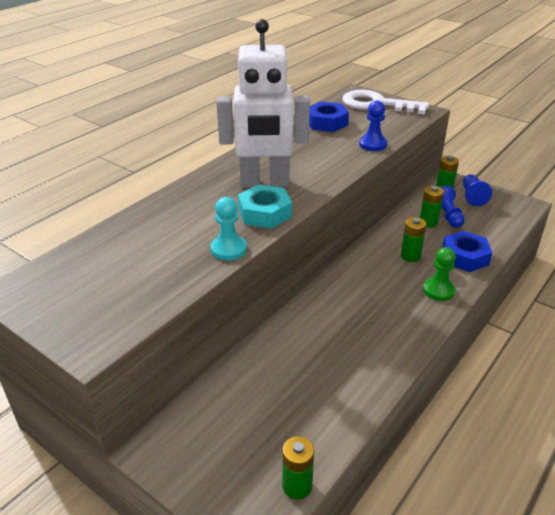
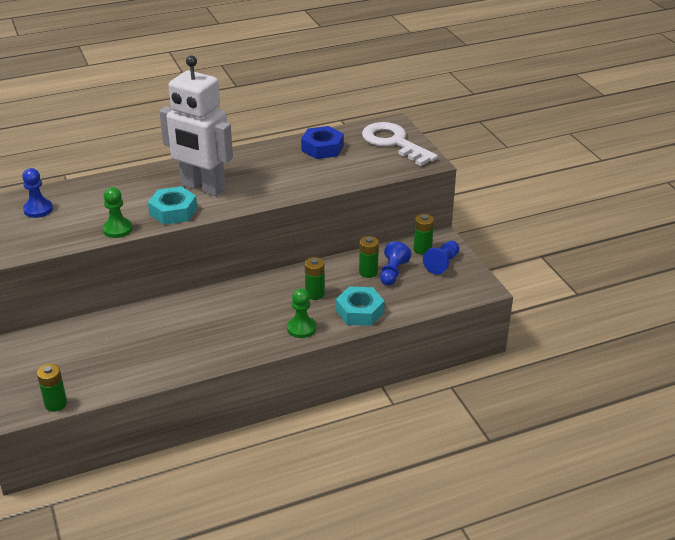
camera: 30 degrees right, 0 degrees up
(228, 249) = (117, 229): turquoise pawn -> green pawn
(373, 144) = (333, 181): blue pawn -> blue pawn (38, 209)
(465, 257) = (360, 311): blue nut -> turquoise nut

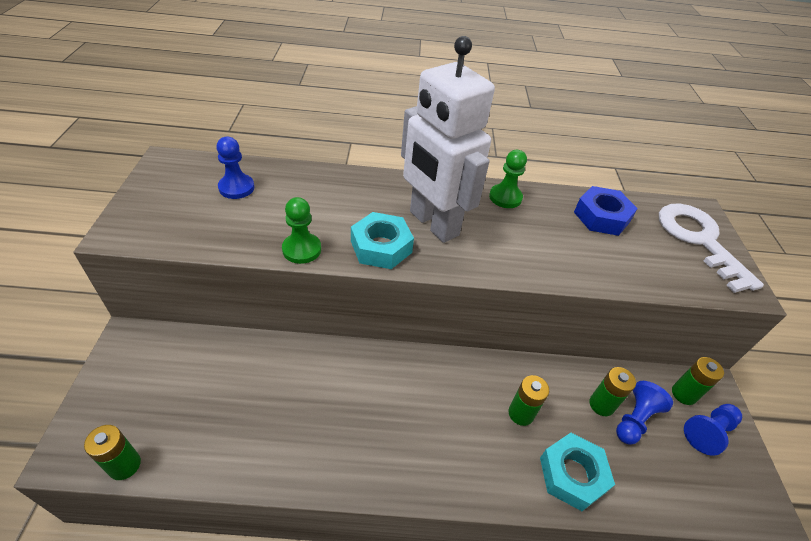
camera: 20 degrees right, 10 degrees up
(301, 328) = (483, 471): green pawn -> green pawn (505, 197)

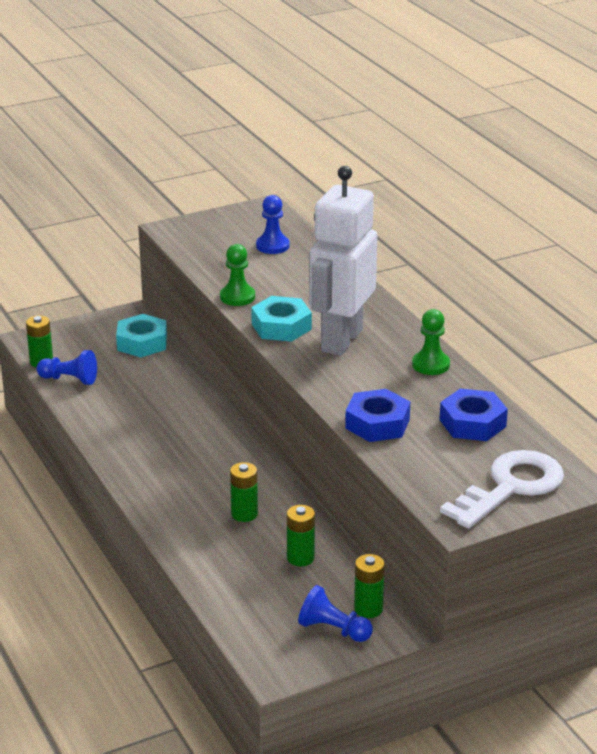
camera: 65 degrees right, 15 degrees down
(572, 474) = (208, 554): turquoise nut -> turquoise nut (142, 343)
(580, 265) = (377, 423): none -> blue nut
(635, 419) = (303, 581): blue pawn -> blue pawn (69, 379)

